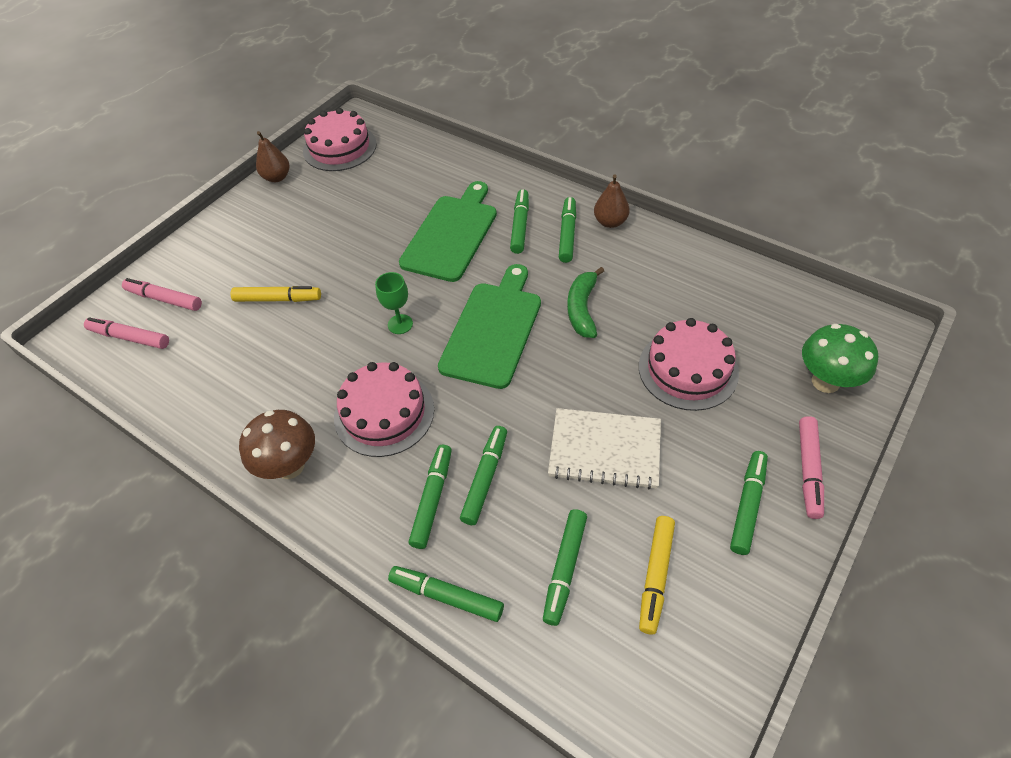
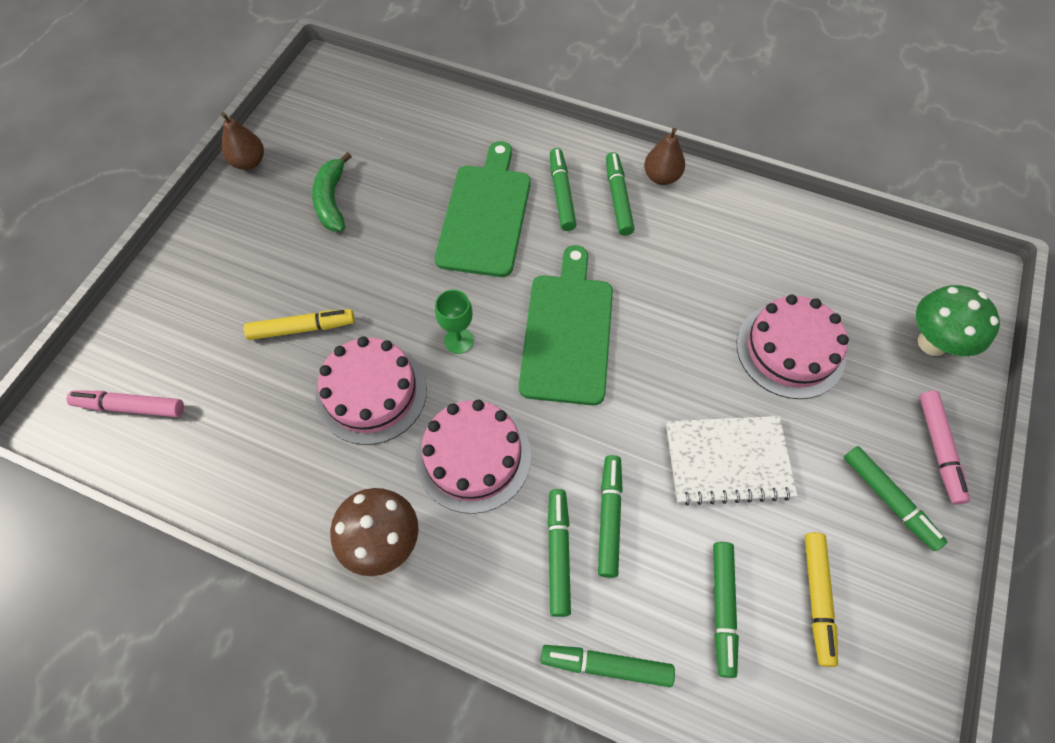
camera: 15 degrees left, 10 degrees up
(164, 299) = (158, 348): pink marker -> none
(340, 147) = (316, 112): pink cake -> pink cake (371, 392)
(582, 309) = (659, 291): green banana -> green banana (332, 200)
(747, 505) = (888, 500): green marker -> green marker turned 135 degrees clockwise

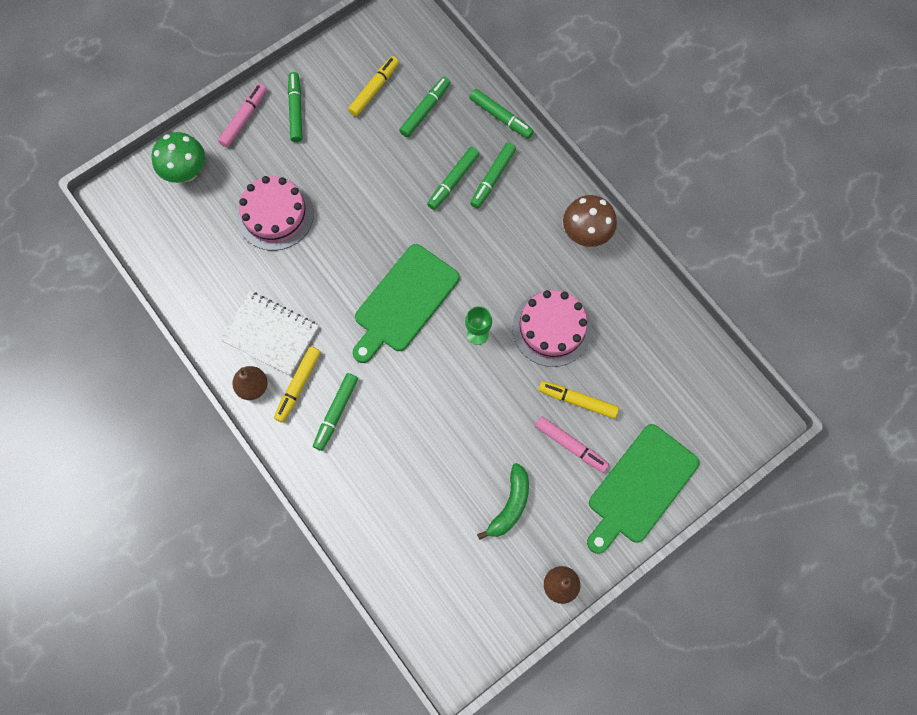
camera: 150 degrees left, 10 degrees up
(130, 407) = (710, 402): pink marker -> pink marker (570, 446)
(473, 456) = (510, 254): pink cake -> none
(485, 215) = (403, 425): green cutting board -> green cutting board (640, 487)
(618, 198) = (298, 385): green marker -> yellow marker
(728, 461) = (365, 174): white notebook -> white notebook (270, 334)

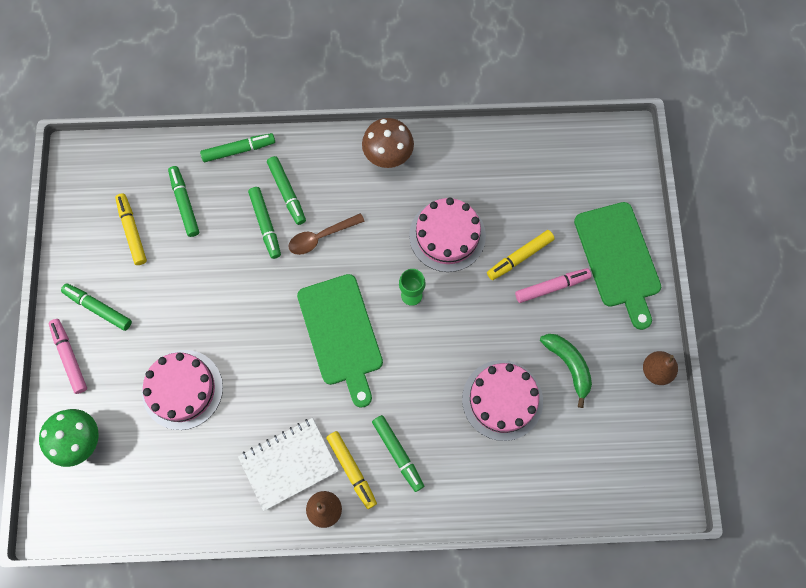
camera: 55 degrees left, 0 degrees up
(440, 468) = (502, 400): none -> pink cake
(474, 230) = (321, 237): none -> brown spoon

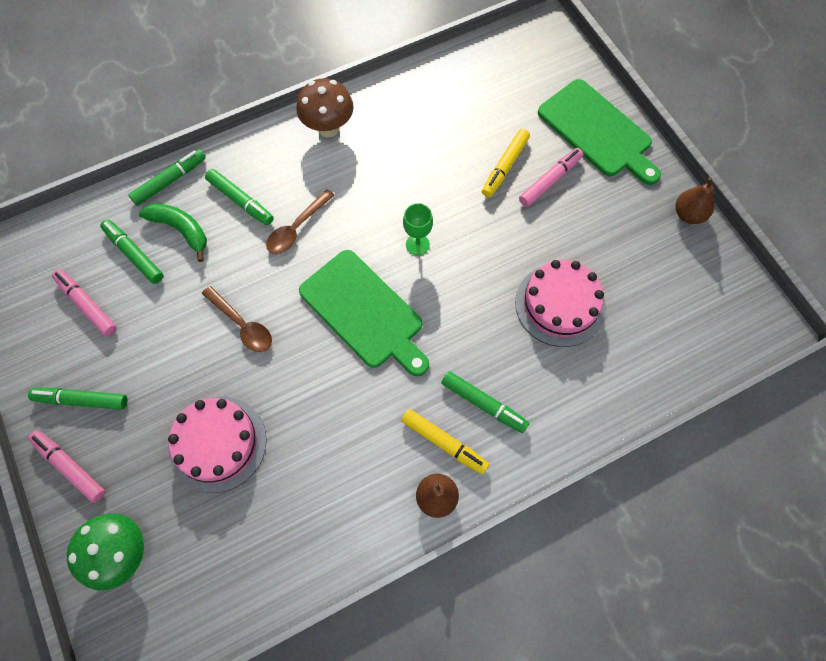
camera: 25 degrees left, 5 degrees down
(132, 231) = (87, 305): yellow marker -> pink marker
(242, 301) = (242, 325): none -> brown spoon
(265, 224) = (232, 240): green marker -> none
(289, 464) = (373, 468): white notebook -> none
(447, 235) = (424, 175): pink cake -> none
(568, 365) = (605, 244): green banana -> green banana (181, 230)

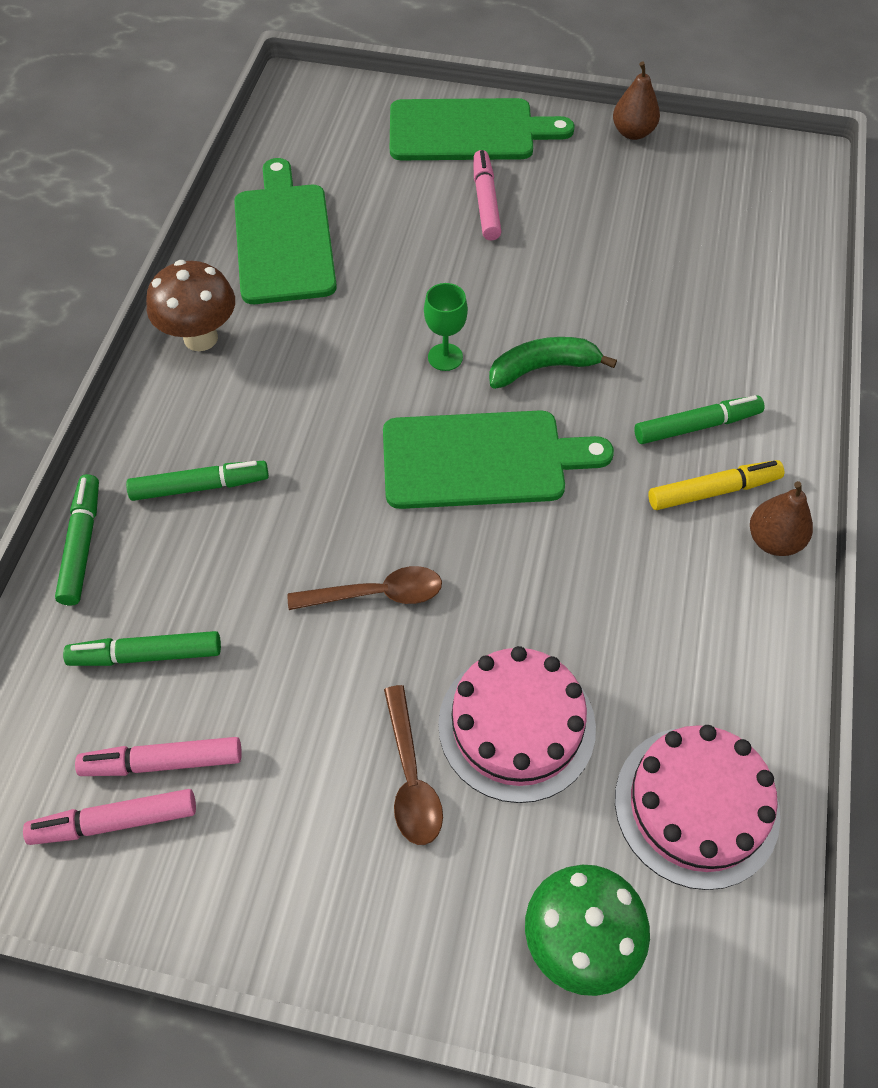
camera: 50 degrees left, 10 degrees down
(70, 467) = (392, 937): pink marker -> pink marker (115, 821)
(82, 400) = (303, 858): green marker -> none
(181, 230) = (169, 577): green banana -> green banana (543, 368)
(297, 228) = (302, 454): brown spoon -> brown spoon (411, 777)
(427, 110) = (283, 238): none -> green cutting board
(504, 167) = (429, 225): yellow marker -> none
(560, 304) = (638, 289): pink cake -> pink cake (696, 806)

